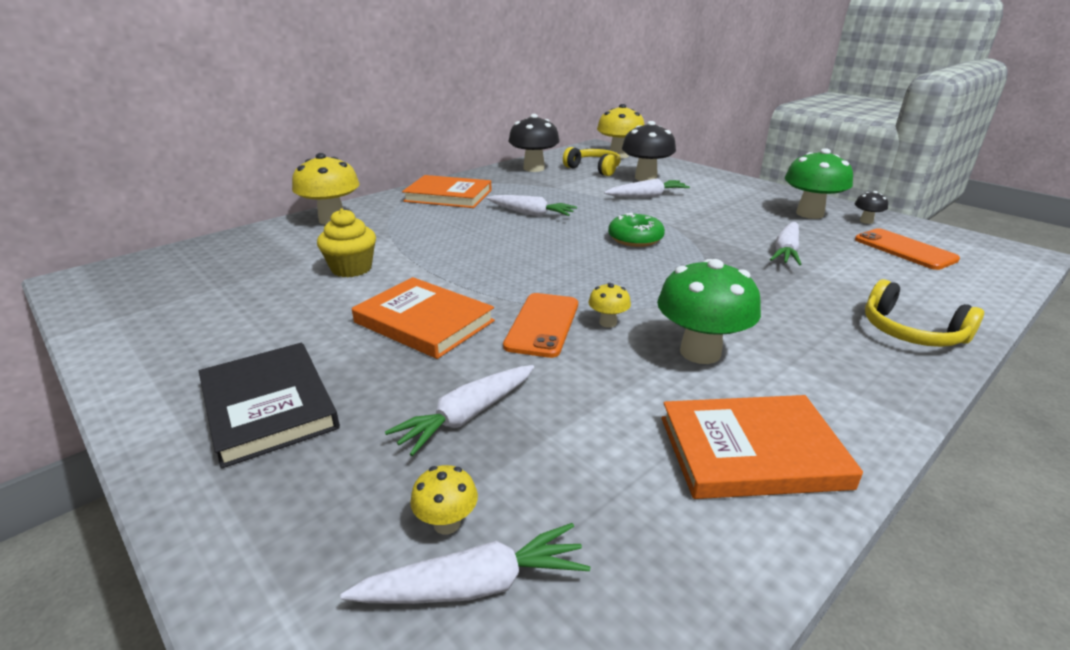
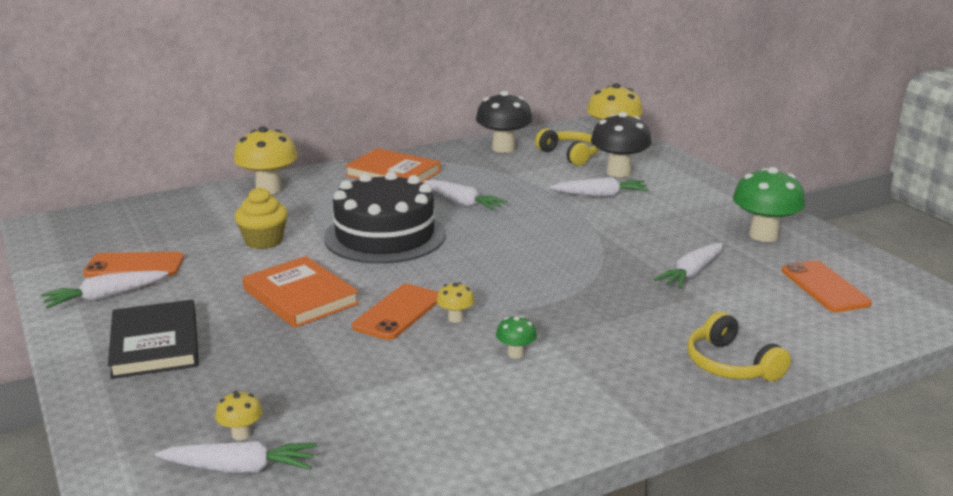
camera: 15 degrees right, 5 degrees down
(208, 312) = (134, 266): none -> orange phone
(467, 416) = (293, 372): white carrot -> white carrot (105, 297)
(477, 250) = (385, 236): none -> black cake
(635, 239) = (547, 242): green donut -> none
(700, 352) = (515, 354): green mushroom -> green mushroom, size x0.47
(751, 451) = (490, 429): orange book -> none
(866, 221) = (819, 251): black mushroom -> none

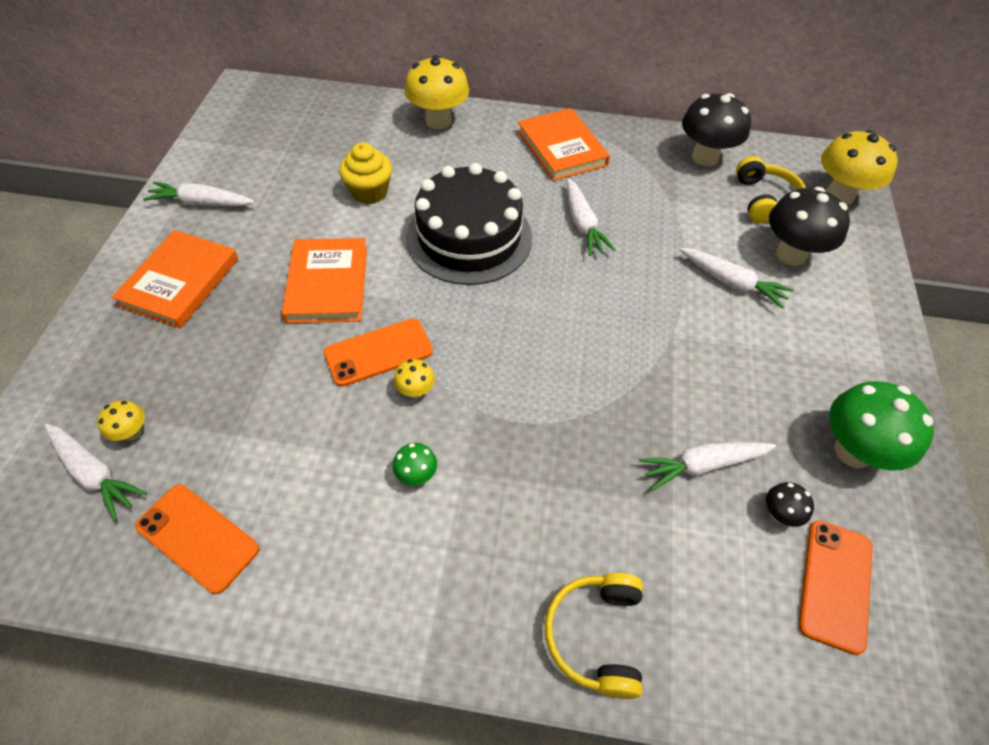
camera: 35 degrees right, 30 degrees up
(134, 266) = (253, 174): orange phone -> orange phone (198, 537)
(155, 344) = (180, 282): black book -> orange book
(760, 274) = (779, 514): none -> black mushroom

